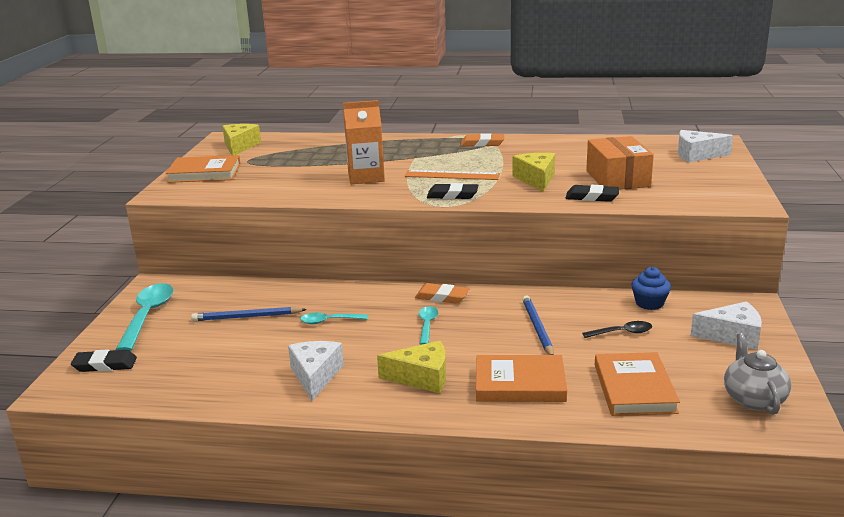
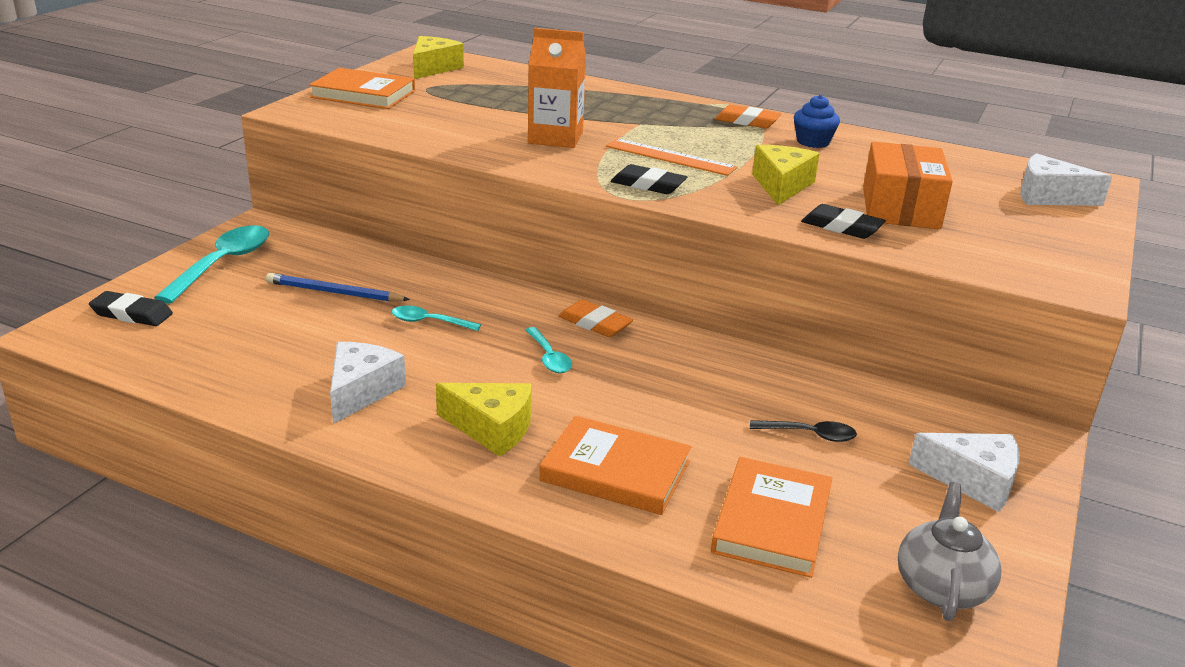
camera: 15 degrees right, 5 degrees up
(427, 325) = (549, 357): turquoise spoon -> turquoise spoon turned 135 degrees clockwise
(537, 328) = (693, 398): blue pencil -> none
(649, 303) = (879, 401): blue cupcake -> blue cupcake (813, 142)

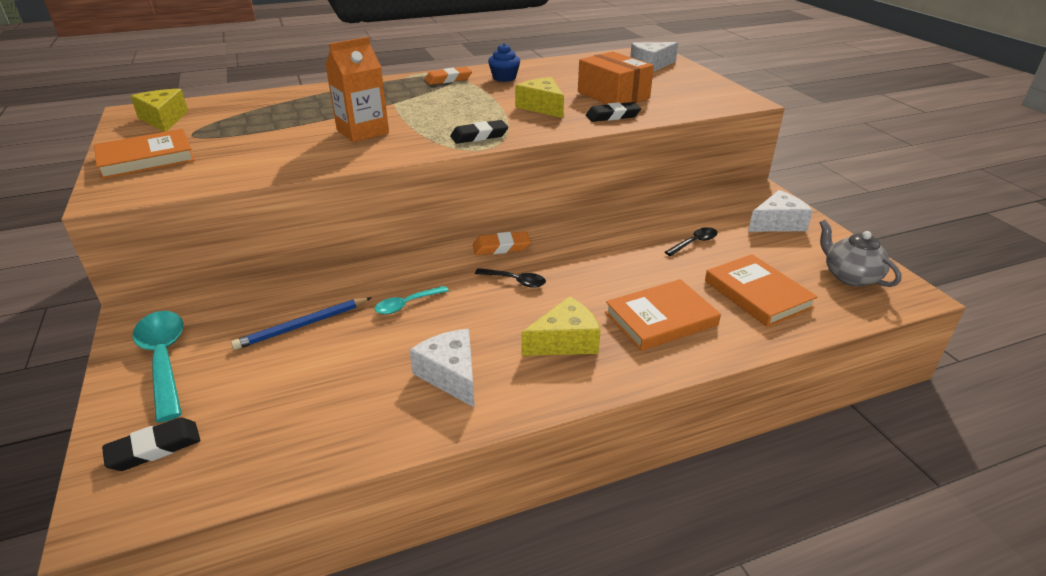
camera: 45 degrees left, 5 degrees up
(549, 357) = (515, 281): turquoise spoon -> black spoon
(670, 157) = (454, 115): orange ruler -> none

